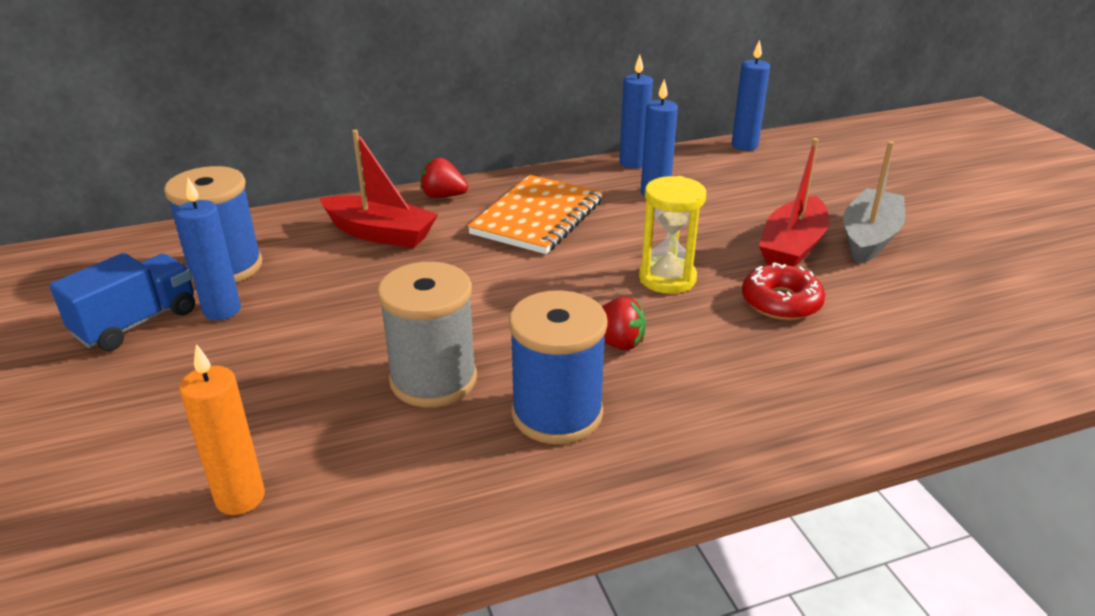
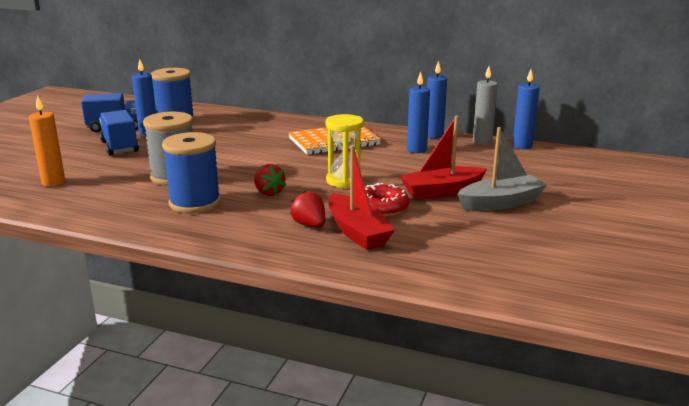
camera: 40 degrees right, 10 degrees down
(223, 362) = (119, 147): none -> blue truck
(380, 234) = (253, 127): red boat -> red boat (357, 232)
(443, 196) = (308, 122): red strawberry -> red strawberry (309, 225)
(697, 154) = (482, 142): none -> grey candle

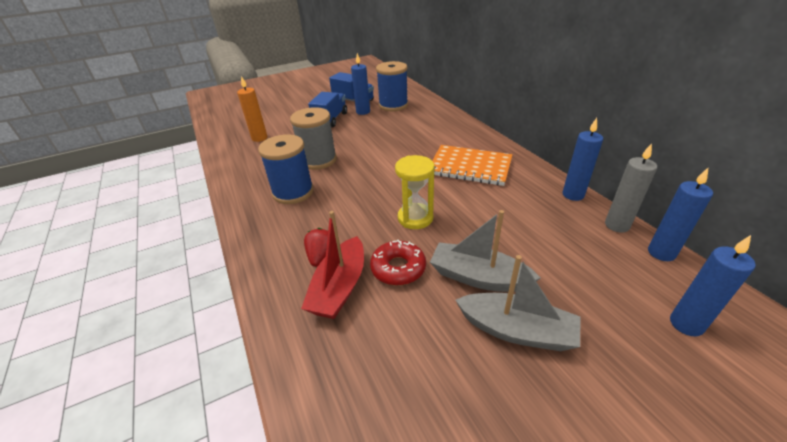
camera: 45 degrees right, 15 degrees up
(268, 192) = (347, 204): red strawberry -> none
(416, 150) = (529, 207): blue candle -> blue candle (686, 324)
(442, 192) = (478, 277): red boat -> grey boat

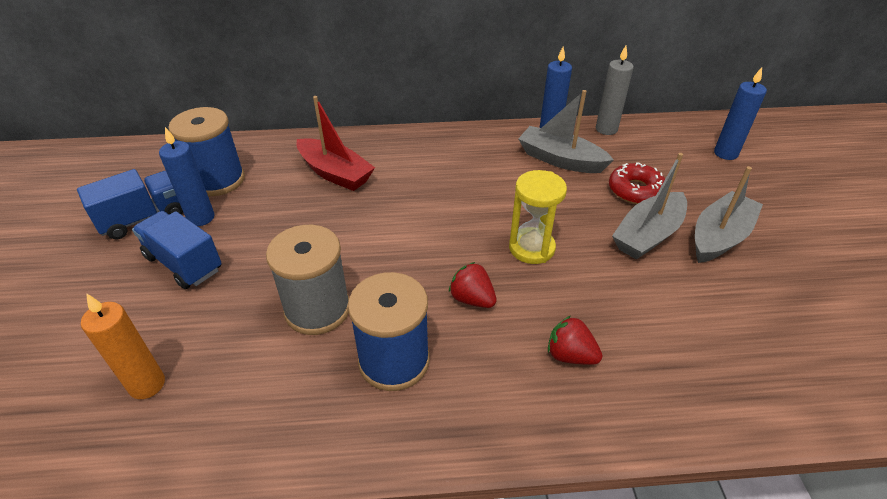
camera: 70 degrees left, 5 degrees up
(339, 288) = (633, 349): red boat -> red boat (335, 173)
(351, 205) = (472, 299): none -> red strawberry
(398, 268) = (615, 289): red donut -> red donut (635, 190)
(470, 167) = (454, 172): orange notebook -> none
(536, 209) = (560, 160): none -> grey boat
(661, 253) = (649, 126): blue candle -> none

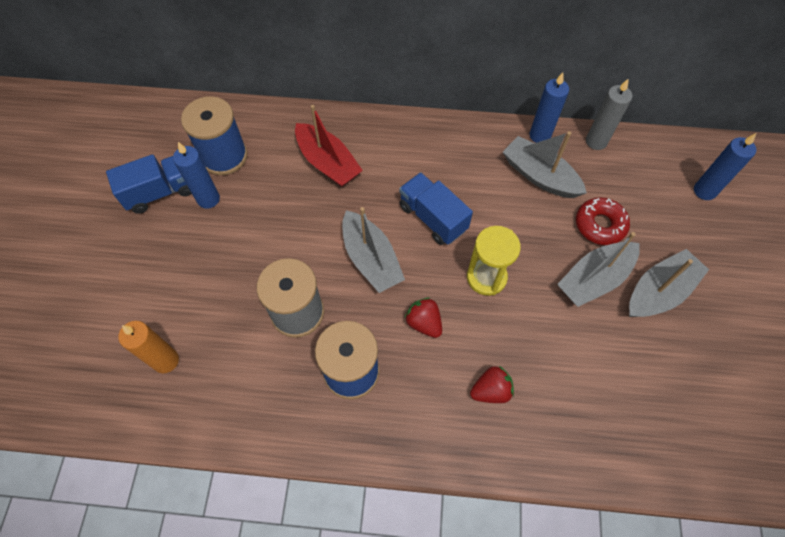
camera: 10 degrees right, 20 degrees up
(184, 263) = (194, 247): blue truck -> blue truck (432, 218)
(397, 248) = (371, 259): none -> grey boat
(570, 355) = (491, 390): red strawberry -> red strawberry turned 120 degrees clockwise

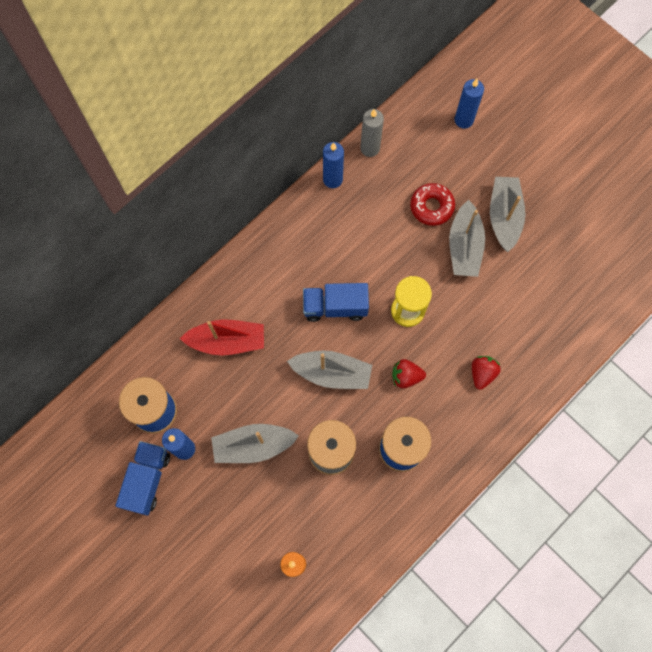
camera: 50 degrees left, 10 degrees up
(539, 176) = (364, 209): grey boat -> grey boat (253, 445)

